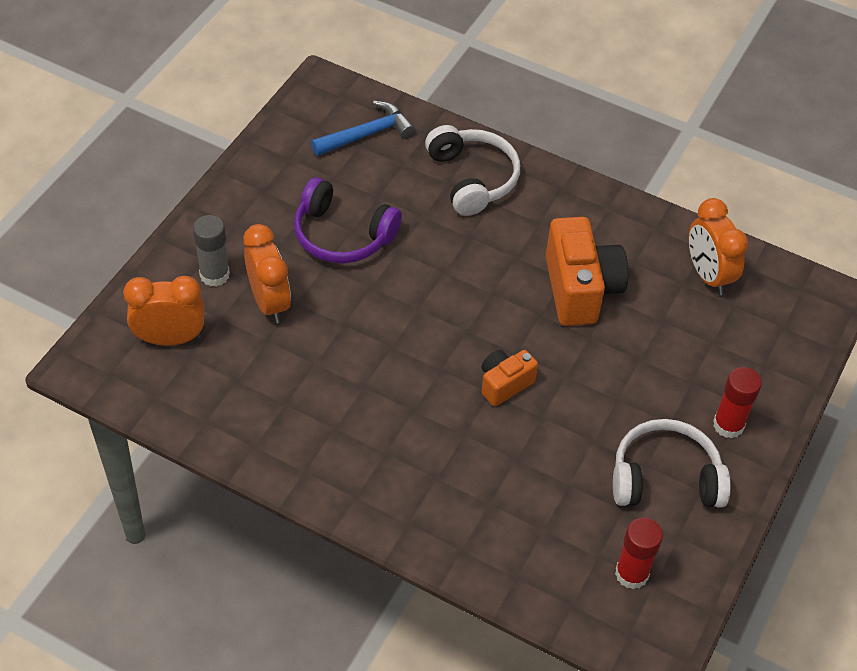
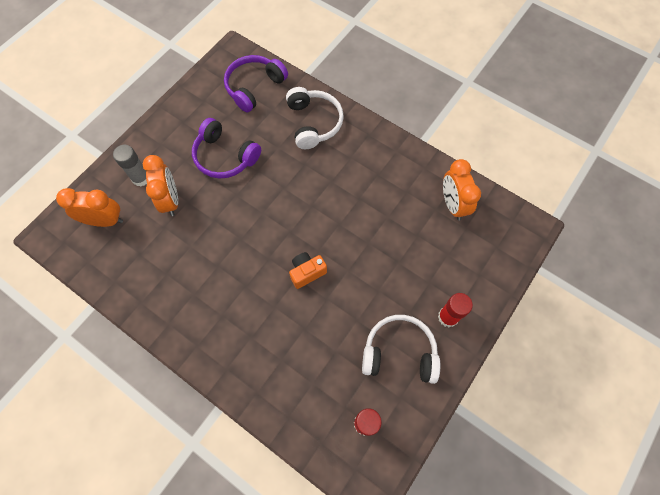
camera: 10 degrees right, 15 degrees up
(367, 134) = (254, 87): blue hammer -> purple headphones
(580, 289) = (368, 208): orange camera -> none

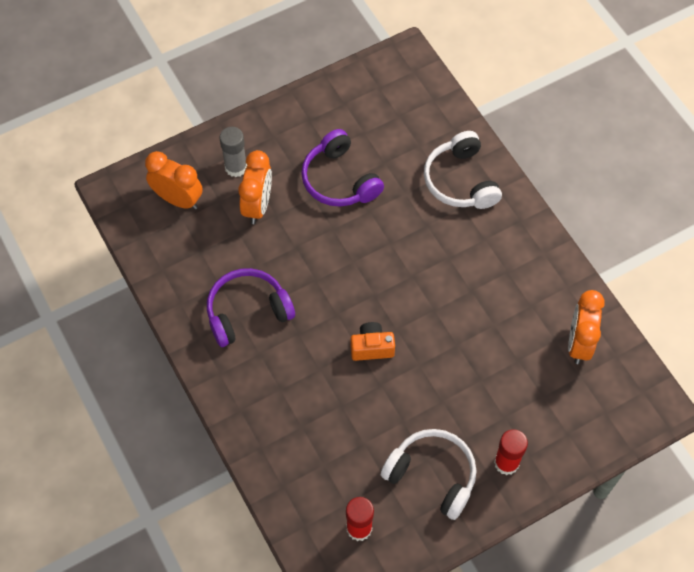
camera: 25 degrees right, 5 degrees down
(254, 87) = (410, 110): purple headphones -> purple headphones (247, 312)
(313, 123) = (460, 181): white headphones -> white headphones turned 150 degrees clockwise

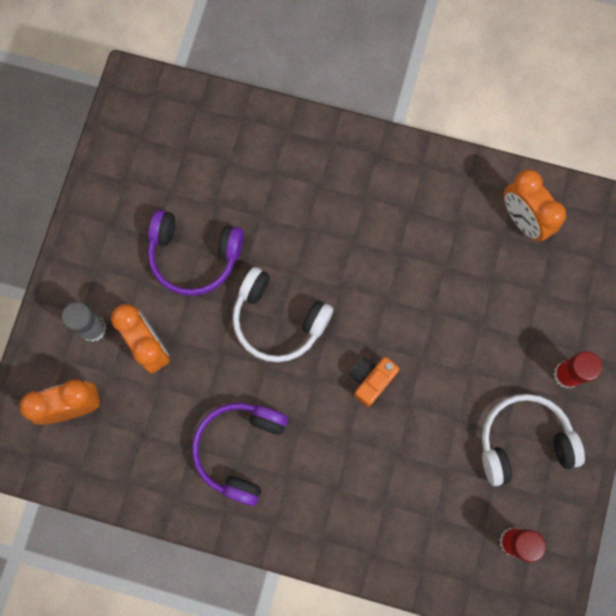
camera: 45 degrees left, 15 degrees up
(460, 181) = (294, 163): white headphones -> white headphones (278, 320)

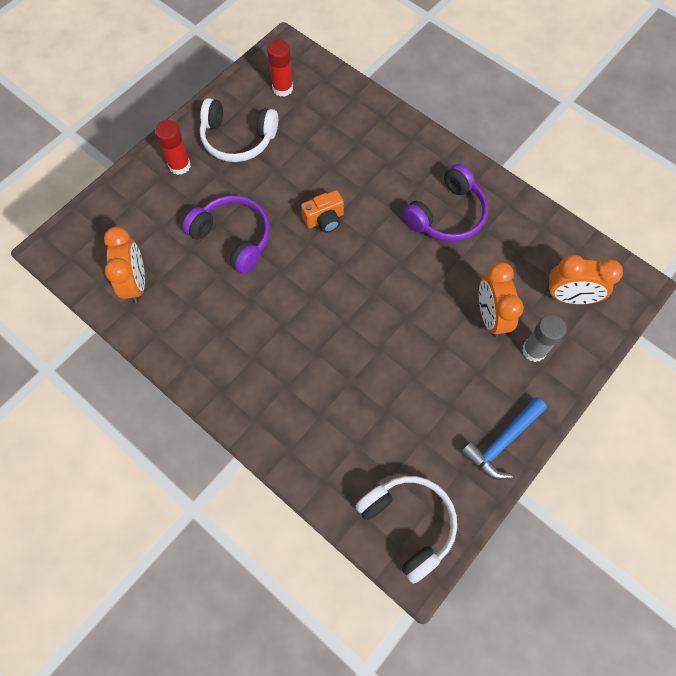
camera: 155 degrees left, 10 degrees down
(95, 222) = (502, 442): none -> blue hammer
(194, 256) = (423, 373): purple headphones -> purple headphones (233, 238)
(278, 320) = (375, 292): white headphones -> white headphones (408, 524)

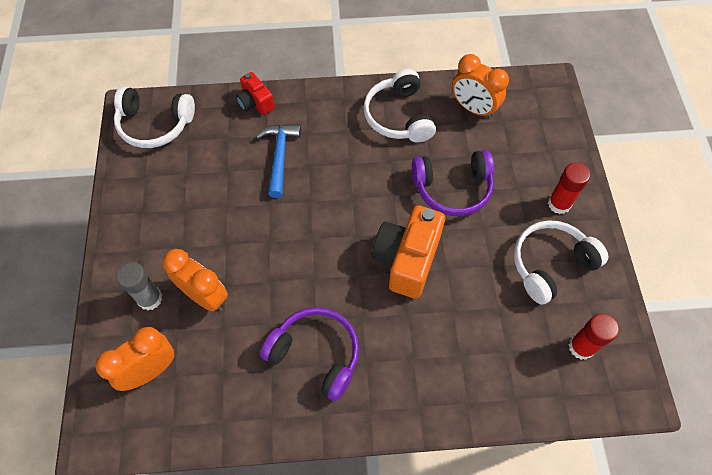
camera: 135 degrees right, 5 degrees down
(198, 331) = (399, 116): none -> white headphones
(298, 460) = (255, 103): none -> red camera
(324, 219) = (406, 260): orange camera -> orange camera, size x1.81
(447, 214) = (316, 354): purple headphones -> purple headphones turned 120 degrees clockwise
(502, 442) = (128, 215): blue hammer -> blue hammer (280, 156)

